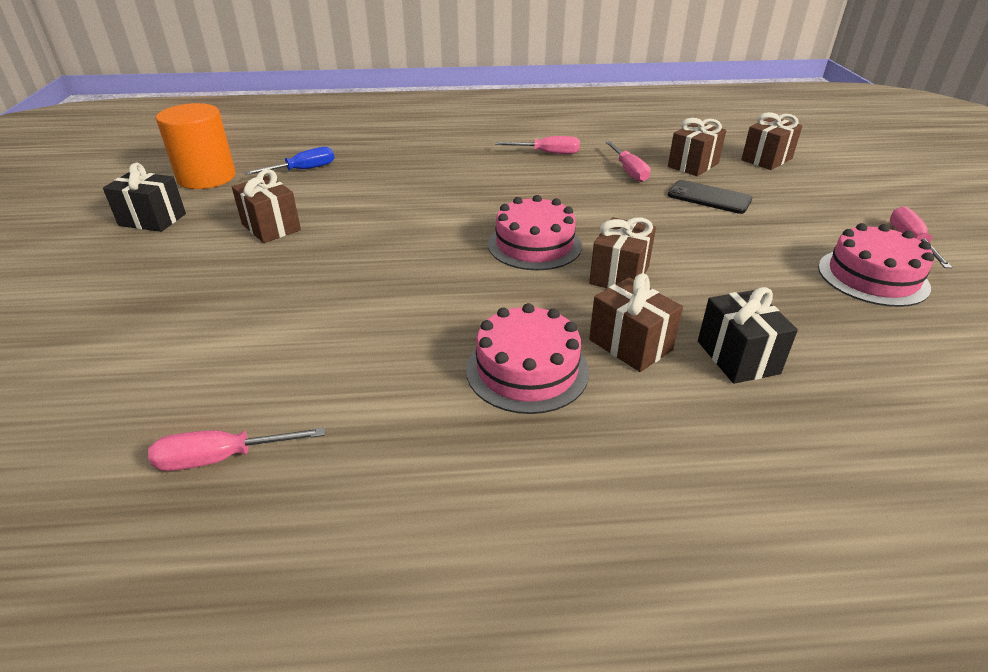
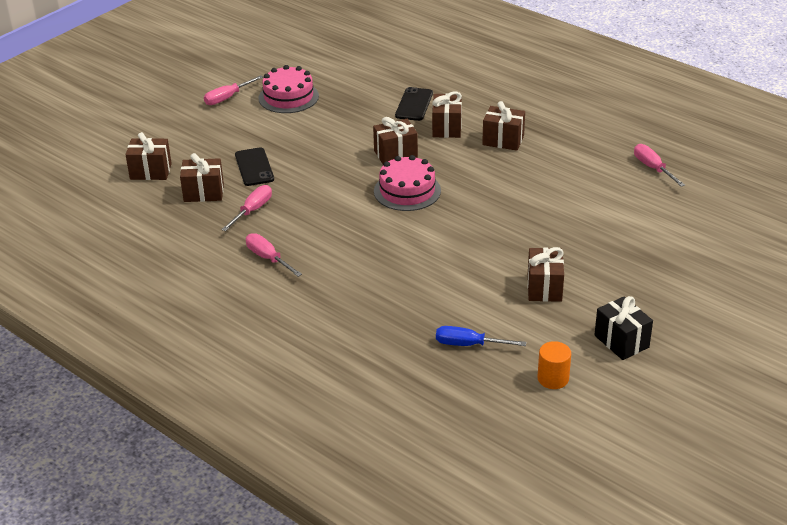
camera: 135 degrees left, 0 degrees up
(206, 177) = (553, 378): orange cylinder -> orange cylinder, size x0.55
(222, 458) = (653, 168): pink screwdriver -> pink screwdriver turned 150 degrees counterclockwise
(527, 370) = (503, 140): pink cake -> brown gift
(737, 357) = (414, 104): black gift -> black phone

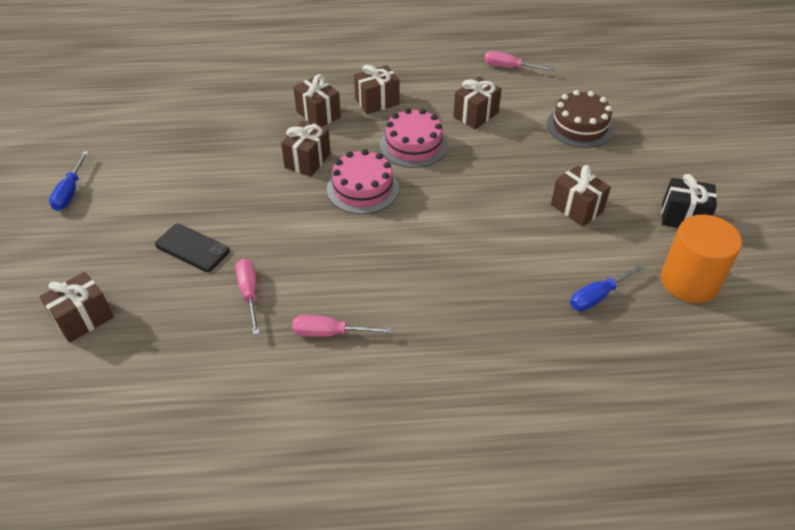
camera: 45 degrees left, 10 degrees up
(203, 193) = (174, 306): brown gift -> brown gift (476, 115)
(227, 98) = (70, 192): pink screwdriver -> blue screwdriver
(288, 97) = (135, 159): pink cake -> pink cake (413, 145)
(414, 104) = (263, 108): black phone -> none
(553, 378) = (689, 281): orange cylinder -> orange cylinder, size x1.83
(642, 239) = (580, 126): none -> brown cake

